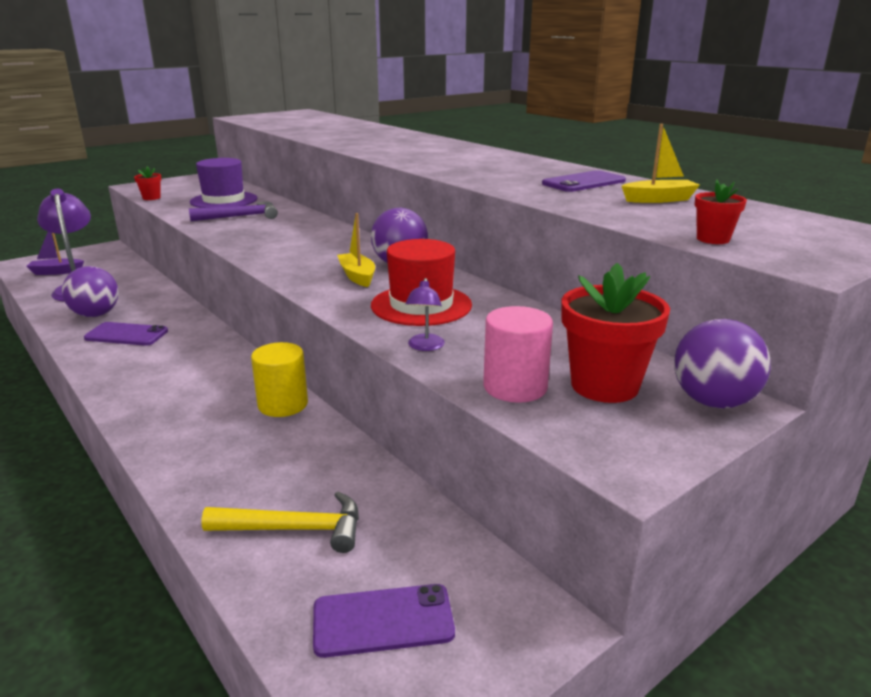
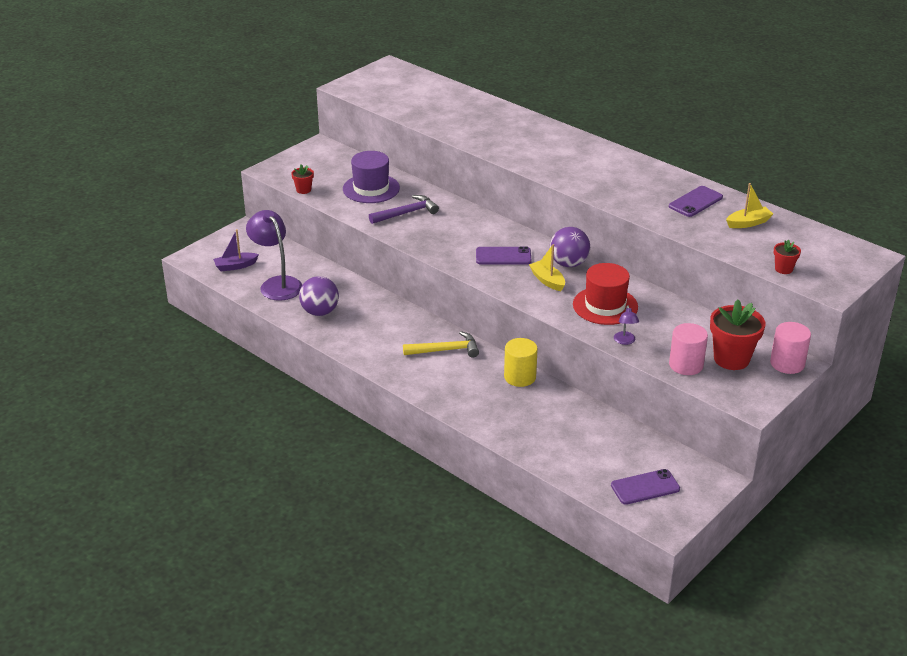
camera: 10 degrees left, 10 degrees up
(126, 335) = (363, 329): purple phone -> purple phone (503, 256)
(295, 529) = (578, 452): yellow hammer -> yellow hammer (446, 350)
(713, 402) = (787, 363): purple ball -> pink cylinder

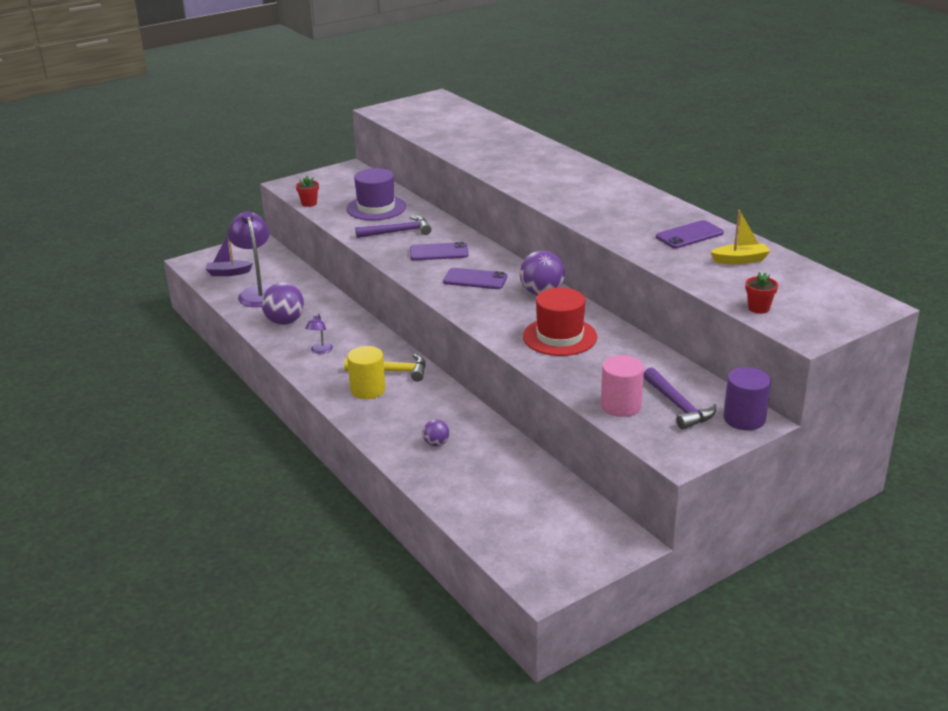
camera: 15 degrees right, 5 degrees down
(520, 377) = (456, 406): yellow cylinder -> yellow cylinder (368, 390)
(520, 414) = (436, 443): none -> purple ball
(547, 281) = (509, 306): yellow boat -> none
(625, 341) = (563, 374): purple lamp -> purple lamp (320, 351)
(645, 487) = (538, 539): purple phone -> purple phone (439, 252)
(731, 359) = (678, 406): red flower pot -> purple hammer
(787, 363) = (744, 419): pink cylinder -> purple cylinder

